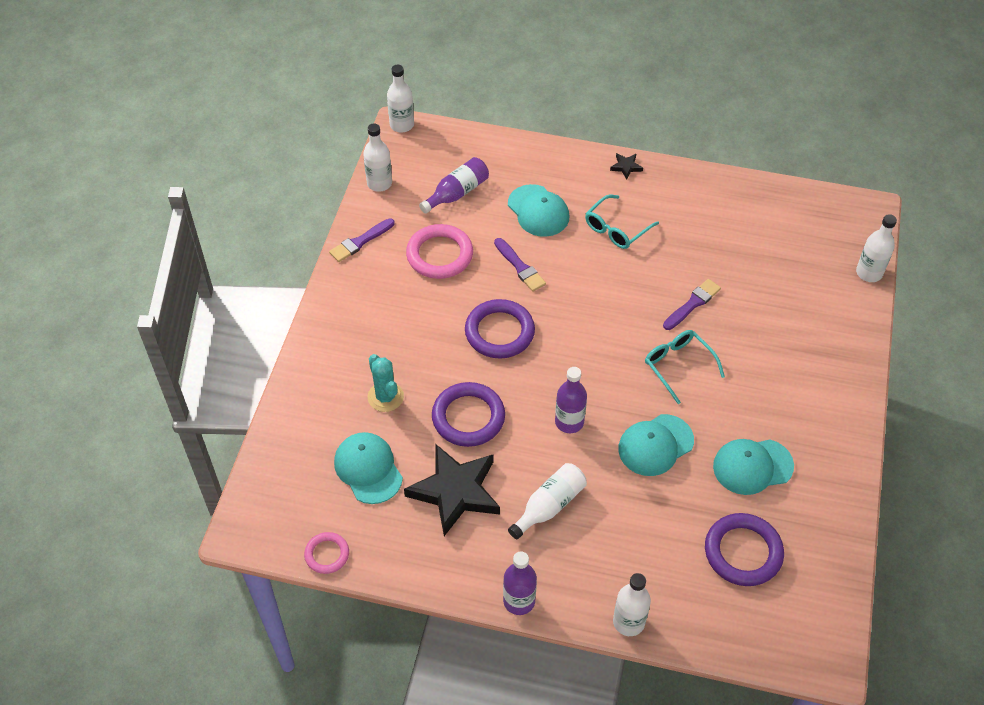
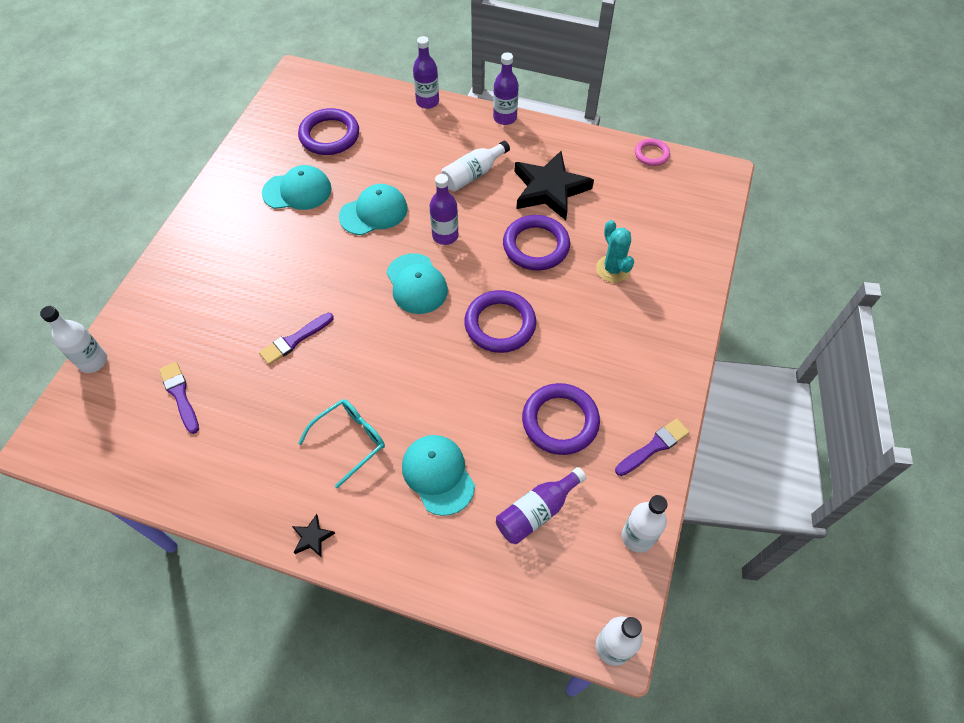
camera: 175 degrees left, 5 degrees up
(368, 469) = (624, 211): turquoise cap -> turquoise cap (416, 284)
(439, 255) = (560, 421): pink ring -> purple ring
(520, 267) = (470, 398): purple brush -> purple brush (180, 395)
(628, 622) = (427, 102): white bottle -> purple bottle
(678, 365) = (331, 278): turquoise glasses -> none

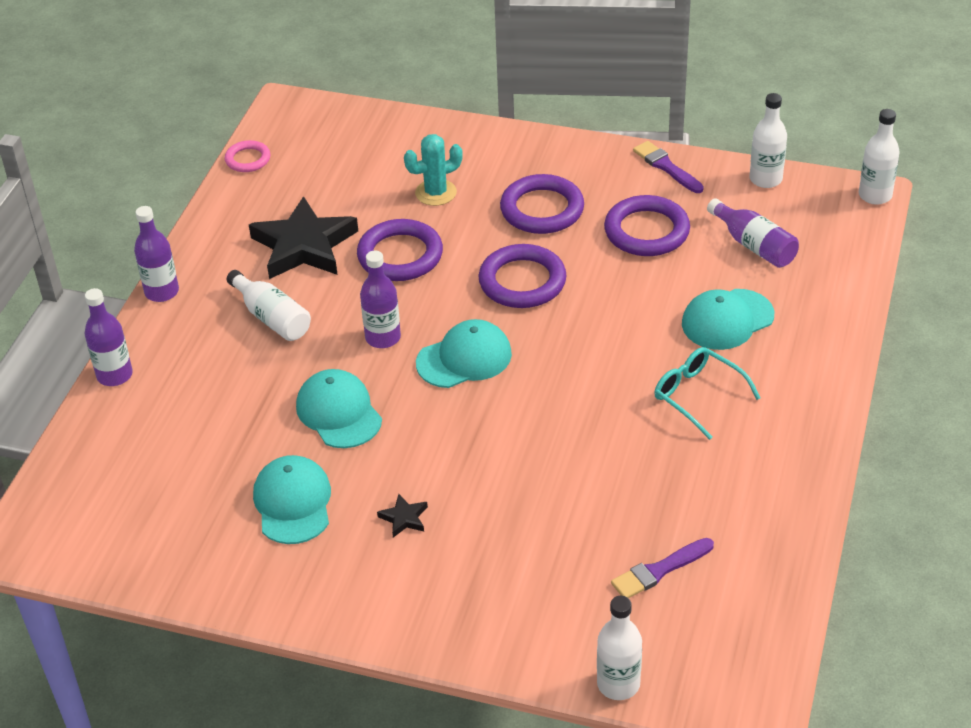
camera: 90 degrees left, 15 degrees down
(294, 340) = (562, 466): purple brush -> none
(312, 537) = (821, 413): black star -> black star (404, 518)
(329, 135) = (175, 481): purple ring -> purple ring (542, 209)

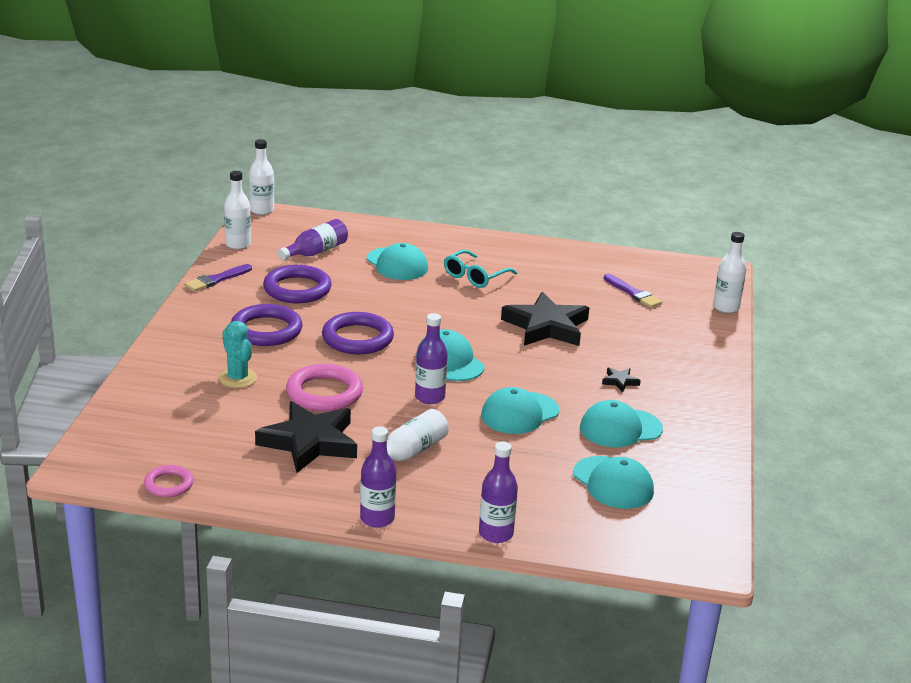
camera: 100 degrees left, 15 degrees down
(181, 480) = (613, 483): none -> turquoise cap
(400, 255) = (324, 393): purple ring -> pink ring
(553, 458) = (546, 327): none -> black star

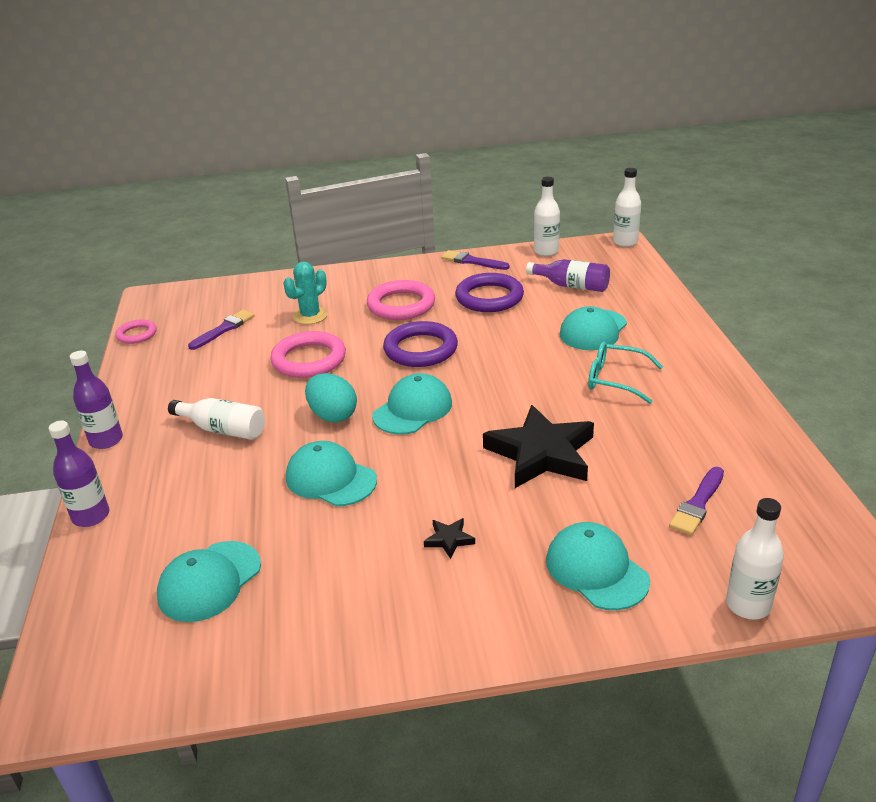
camera: 75 degrees right, 5 degrees up
(214, 429) = (224, 329): none -> purple brush
(266, 330) = (401, 305): purple ring -> pink ring
(309, 442) = (221, 375): black star -> none
(430, 397) = (333, 415): purple bottle -> turquoise egg
(620, 428) = (335, 563): turquoise cap -> turquoise cap (596, 570)

